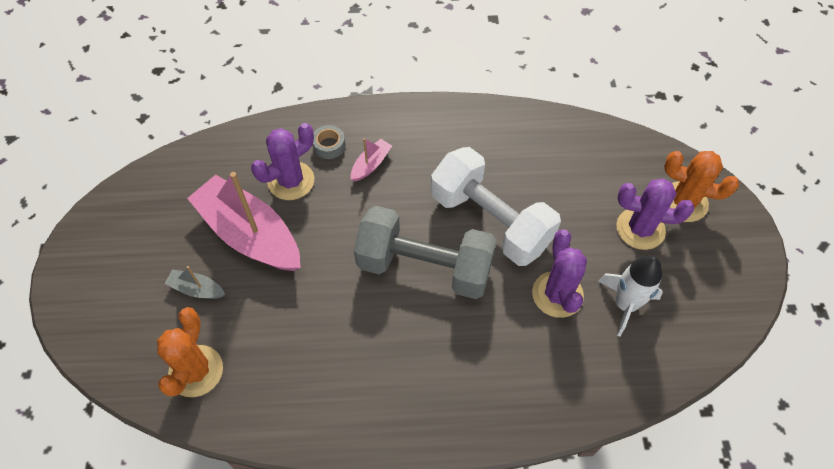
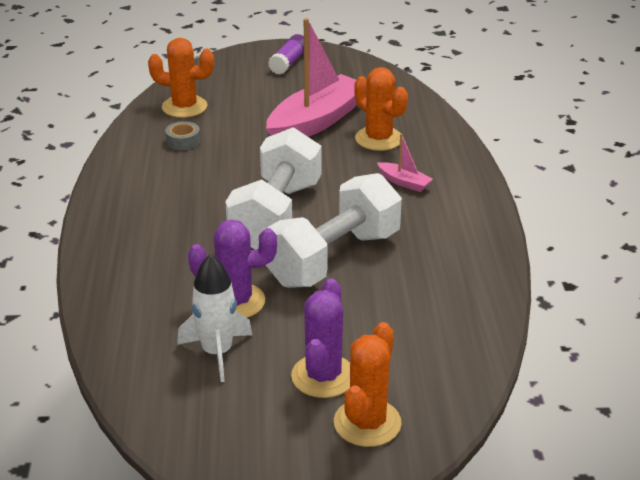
camera: 90 degrees right, 25 degrees down
(105, 263) = (289, 63): none -> purple glue stick
(196, 289) = (260, 102): grey boat -> none
(291, 181) = (378, 139): purple cactus -> orange cactus
(329, 146) = (426, 158): grey tape -> grey tape (183, 141)
(424, 267) = (276, 215): grey dumbbell -> white dumbbell

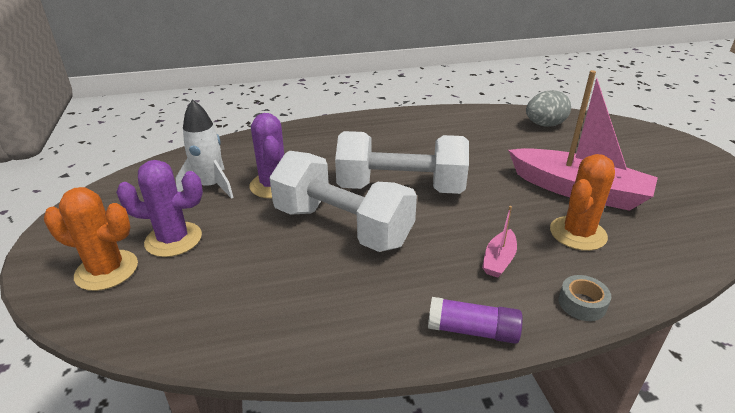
camera: 80 degrees right, 0 degrees up
(183, 141) = (490, 132): grey tape -> grey tape (582, 303)
(184, 107) = (544, 125): orange cactus -> grey egg
(289, 63) = (680, 161): purple glue stick -> purple glue stick (472, 331)

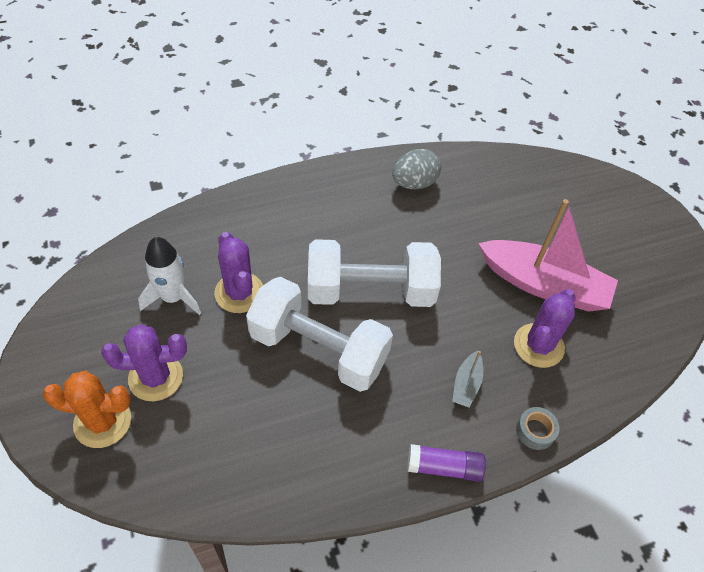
camera: 10 degrees left, 20 degrees up
(499, 260) = (466, 384): pink boat -> grey boat
(544, 125) = (517, 180): grey egg -> grey egg (414, 183)
(578, 233) = (538, 345): orange cactus -> purple cactus

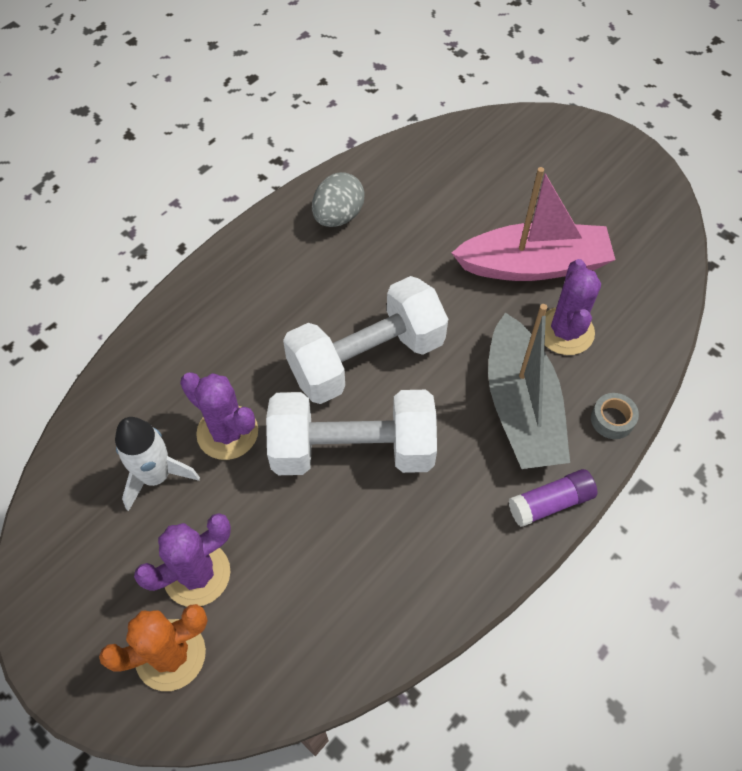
camera: 25 degrees left, 5 degrees up
(466, 384) = (521, 407): grey boat -> grey boat, size x2.35

